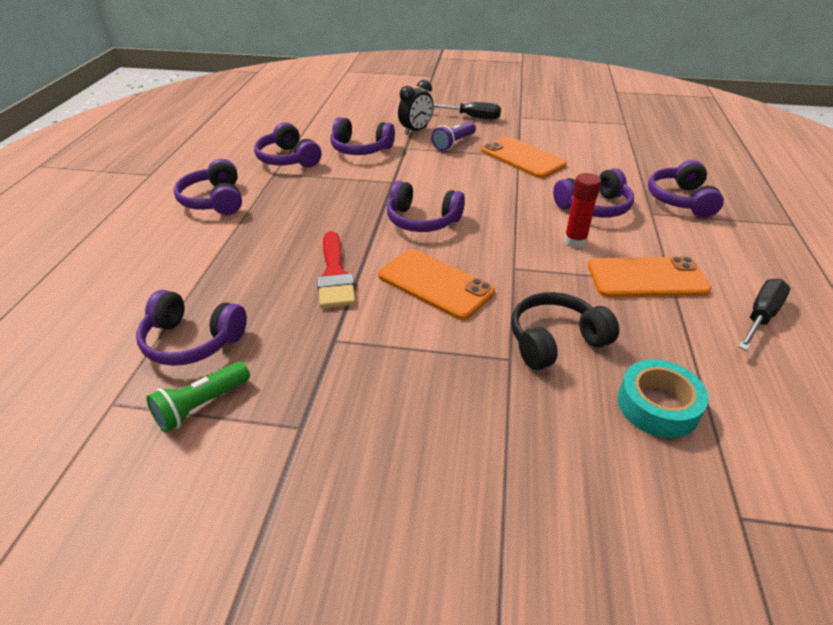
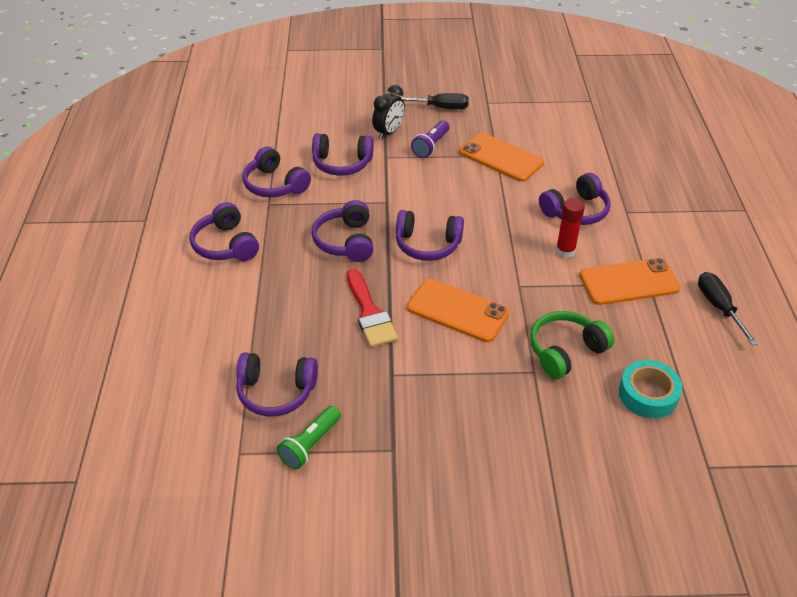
camera: 10 degrees left, 5 degrees up
(555, 341) = (565, 351): black headphones -> green headphones
(680, 200) = (650, 193): purple headphones -> purple headphones (345, 241)
(760, 317) = (719, 307): black screwdriver -> black screwdriver turned 45 degrees counterclockwise

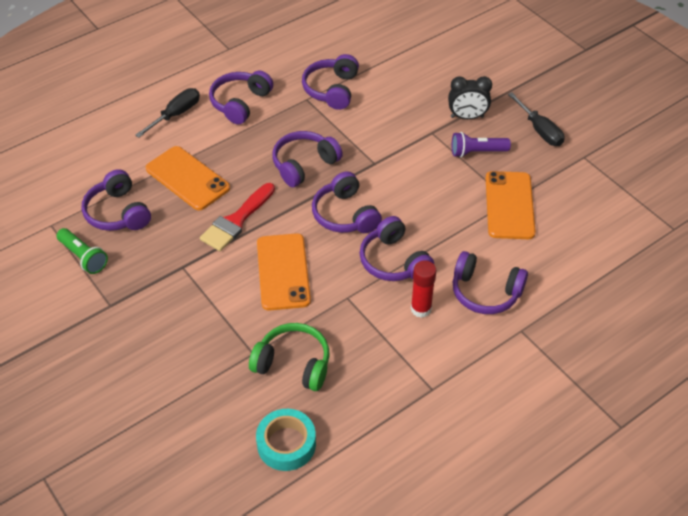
camera: 55 degrees right, 5 degrees up
(310, 444) = (83, 257): green flashlight -> green flashlight turned 135 degrees counterclockwise
(342, 163) = (396, 112): purple headphones -> purple headphones (393, 261)
(629, 282) = (420, 373): orange phone -> orange phone (187, 178)
(719, 307) = (445, 457): black screwdriver -> black screwdriver (175, 115)

